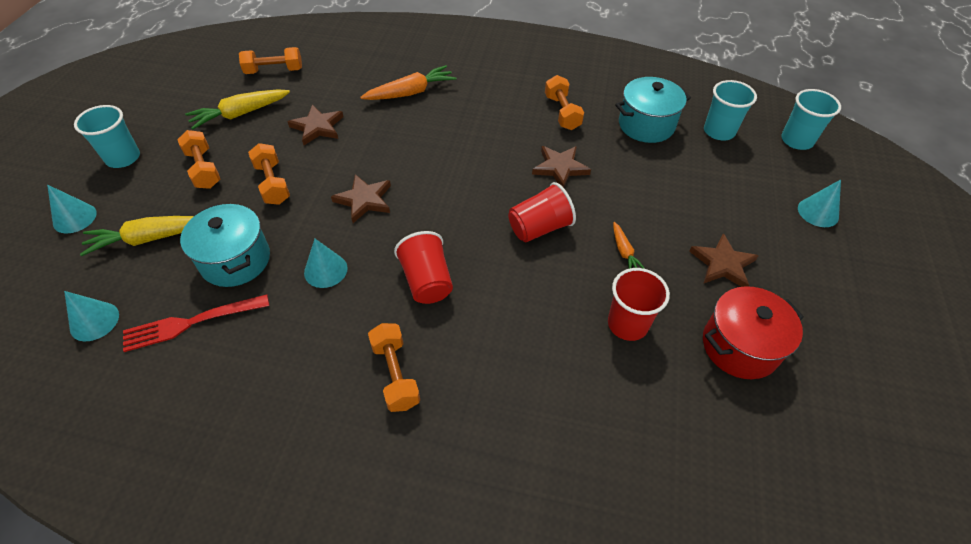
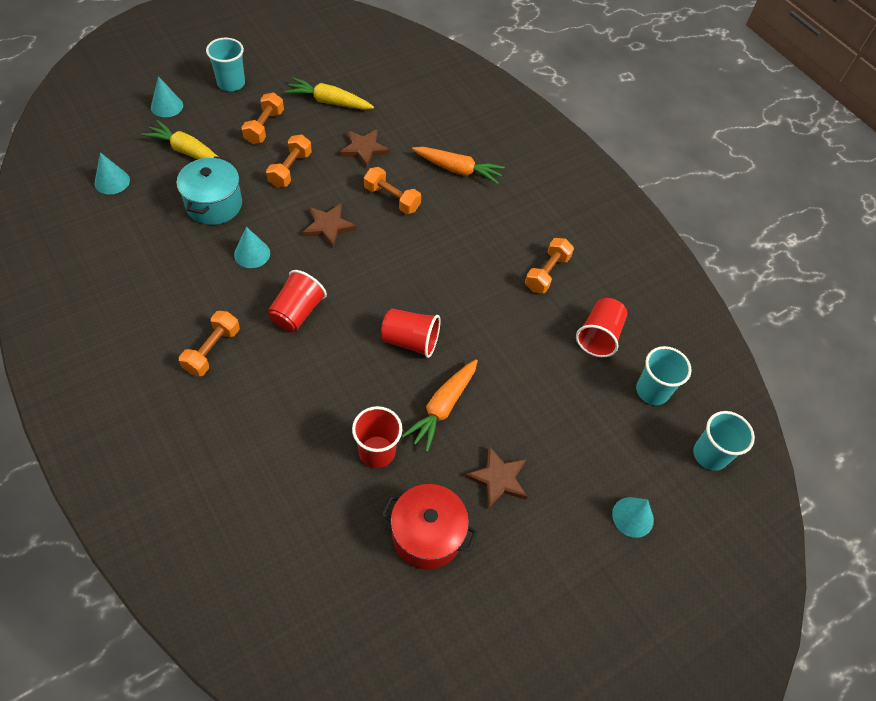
camera: 40 degrees right, 5 degrees up
(191, 323) = (152, 224): red fork -> none
(274, 71) = (388, 82): orange dumbbell -> orange dumbbell (392, 199)
(560, 168) = (484, 312): brown star -> none
(624, 252) = (442, 407): orange carrot -> orange carrot, size x1.84
(646, 125) = (599, 336): turquoise pot -> red cup

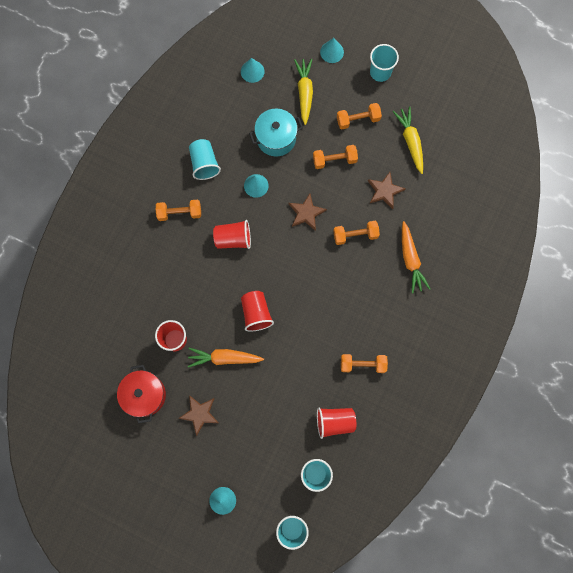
camera: 65 degrees right, 20 degrees up
(175, 289) = (204, 164): none -> turquoise cup
(392, 199) = (355, 235): orange dumbbell -> orange dumbbell turned 75 degrees clockwise

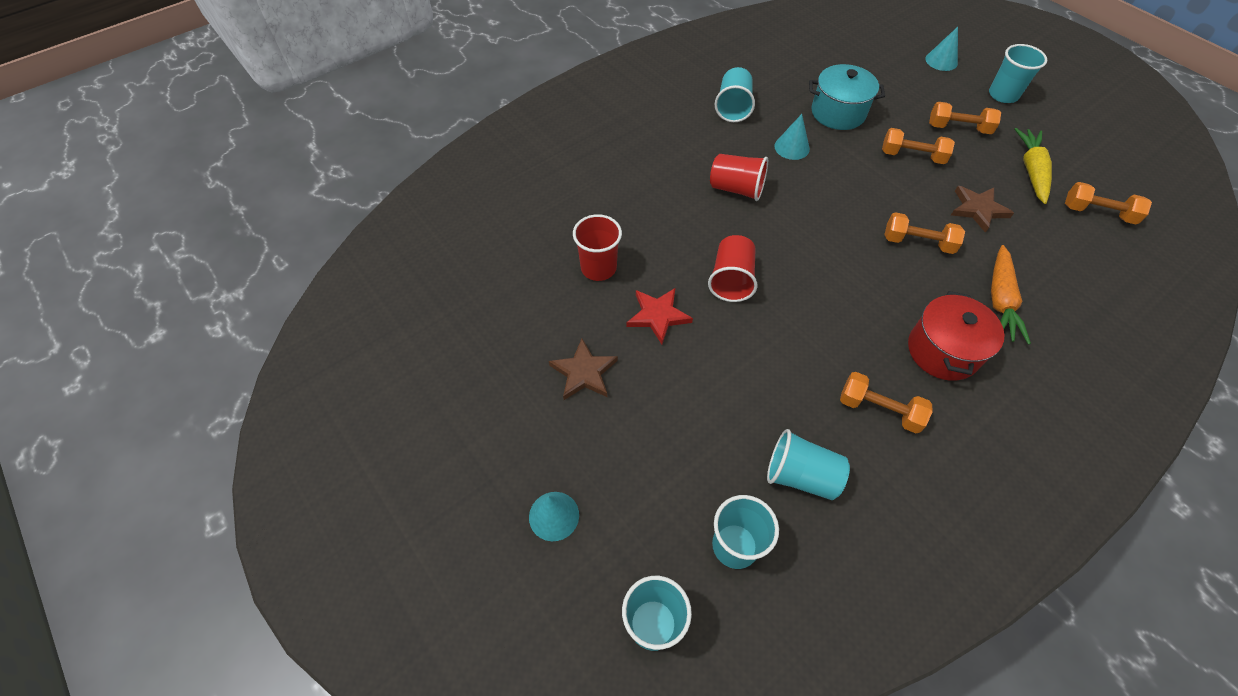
camera: 25 degrees right, 20 degrees down
(145, 395) = (518, 316): red pot -> red pot (942, 351)
(179, 213) = (677, 141): orange dumbbell -> orange dumbbell (1098, 213)
(224, 358) = (658, 316): orange carrot -> red star
(252, 71) = (831, 49): turquoise cone -> none
(304, 93) = (892, 84): yellow carrot -> none
(306, 213) = (852, 196): brown star -> none
(334, 422) = (801, 475): red cup -> turquoise cup

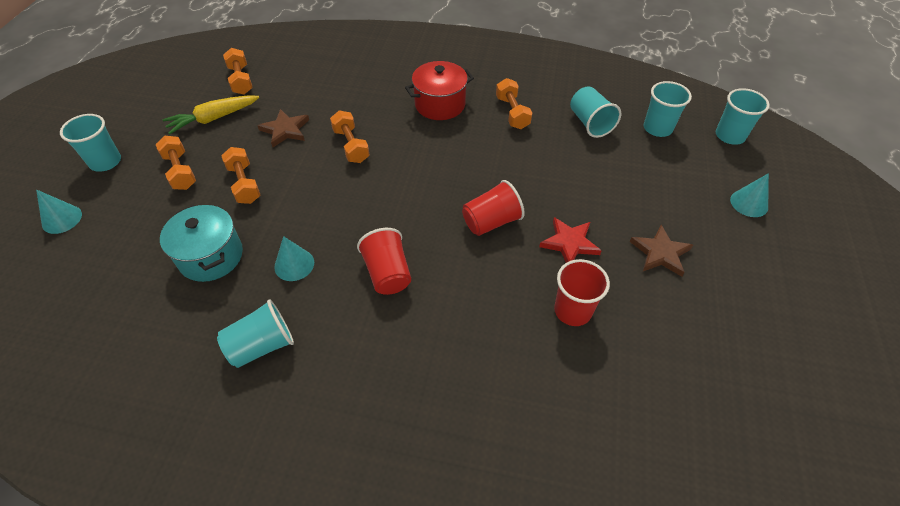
camera: 130 degrees left, 5 degrees down
(1000, 300) = (371, 96): orange carrot -> none

